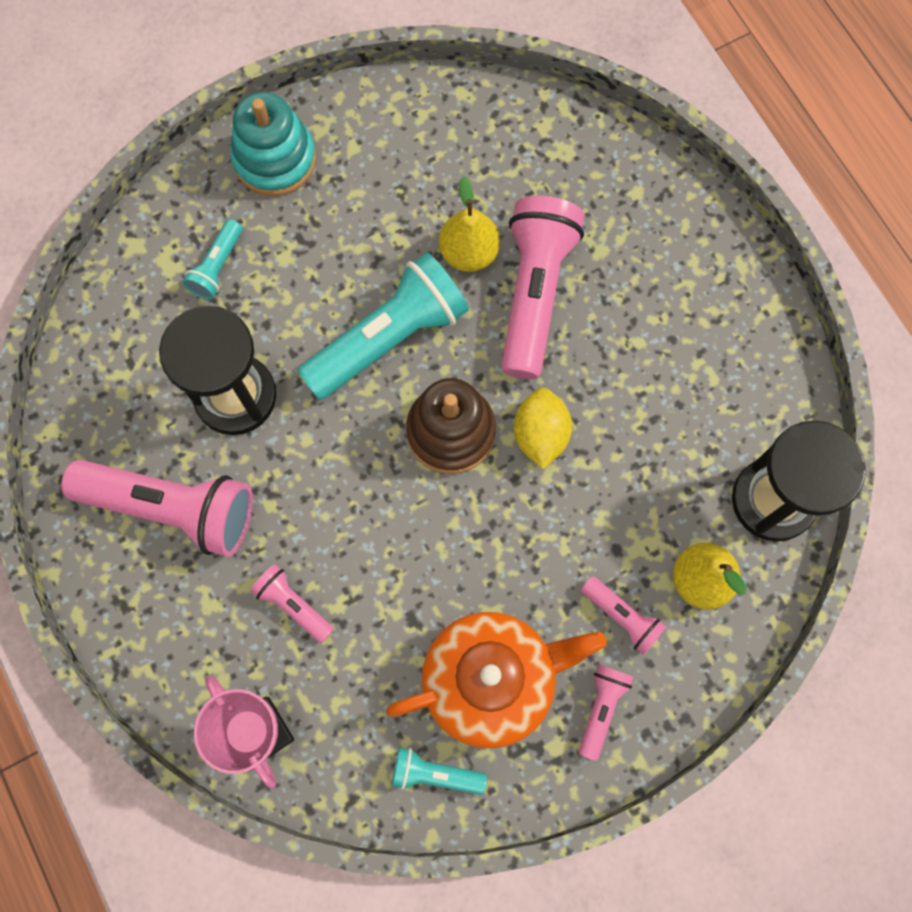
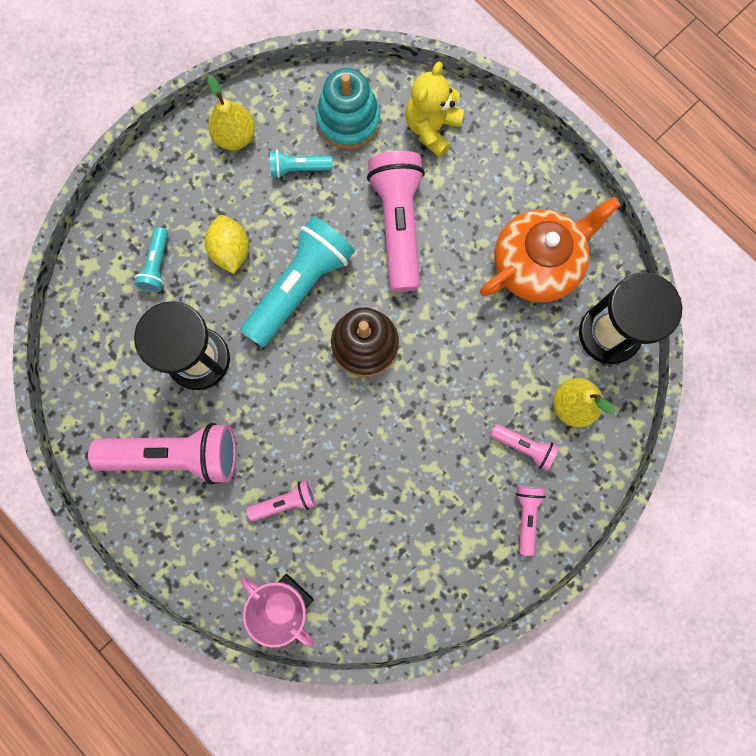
camera: 15 degrees left, 5 degrees up
(275, 159) = (177, 172): turquoise stacking toy -> turquoise stacking toy (348, 120)
(293, 605) = (285, 502): pink flashlight -> pink flashlight turned 135 degrees clockwise
(435, 774) = (421, 595): turquoise flashlight -> turquoise flashlight (298, 168)
(469, 253) = (342, 207): yellow pear -> yellow pear (235, 136)
(491, 680) = (443, 517): orange teapot -> orange teapot (537, 264)
(540, 435) = (430, 329): yellow lemon -> yellow lemon (231, 250)
(610, 184) = (431, 128): none -> yellow teddy bear

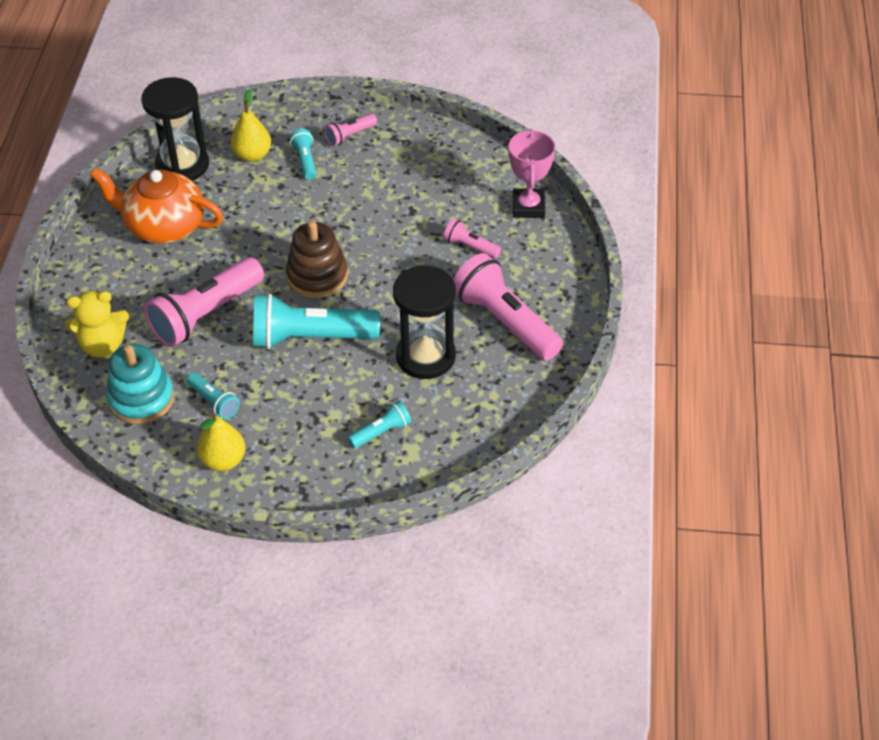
camera: 130 degrees left, 30 degrees down
(231, 250) = (323, 396): yellow lemon -> none
(524, 446) = (305, 161): pink flashlight -> turquoise flashlight

